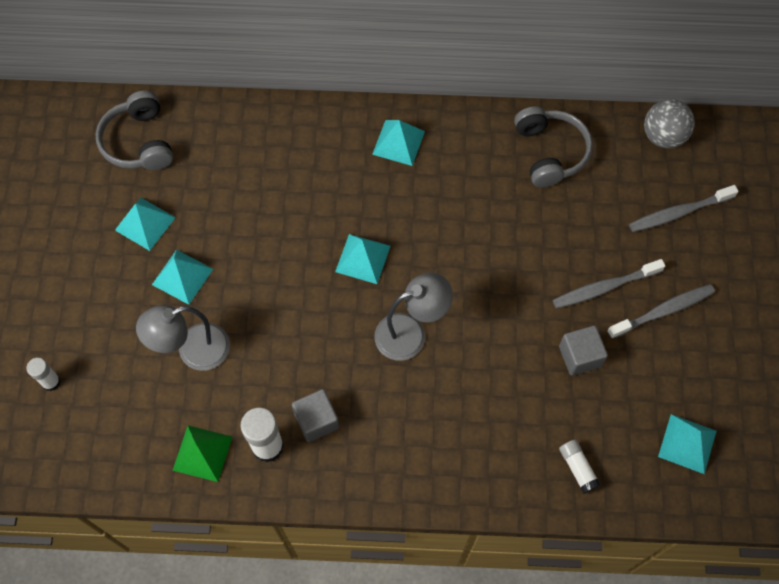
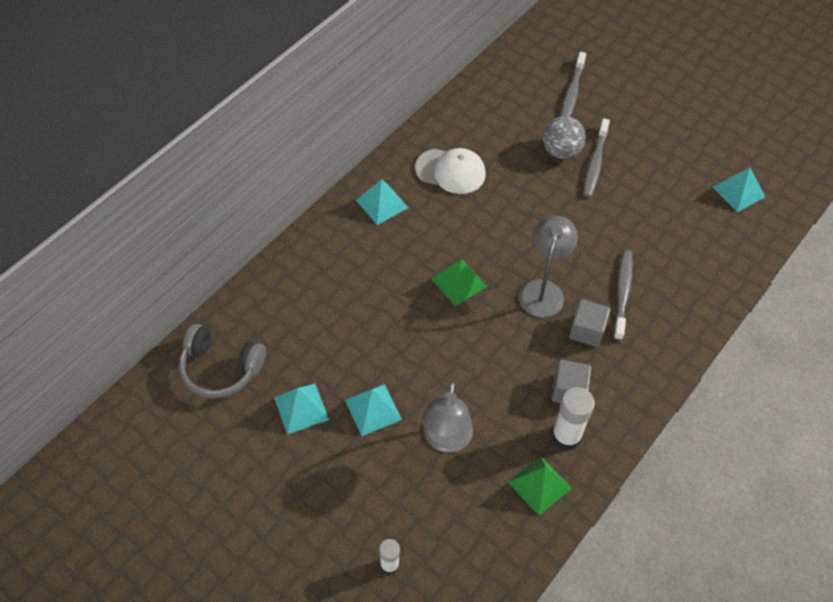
camera: 55 degrees left, 10 degrees down
(362, 258) = (458, 282): turquoise pyramid -> green pyramid
(483, 172) = (450, 171): none -> white cap
(550, 152) = (468, 127): grey headphones -> none
(578, 468) = (716, 259): white glue stick -> none
(579, 356) = (635, 207): grey cube -> grey cube (587, 331)
(663, 136) = (509, 65): grey ball -> grey ball (561, 151)
(663, 311) = (636, 145): grey toothbrush -> grey toothbrush (622, 293)

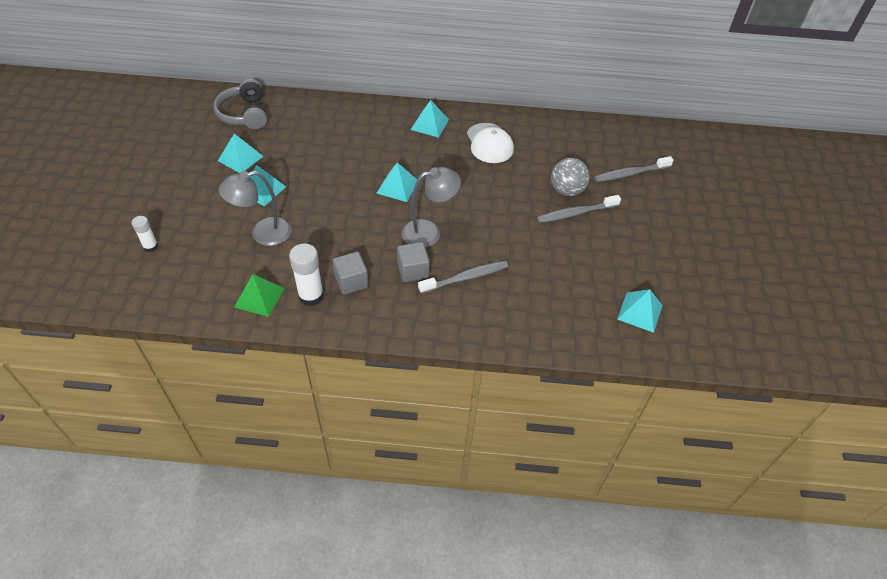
camera: 55 degrees right, 5 degrees down
(458, 282) = (397, 186): green pyramid -> turquoise pyramid

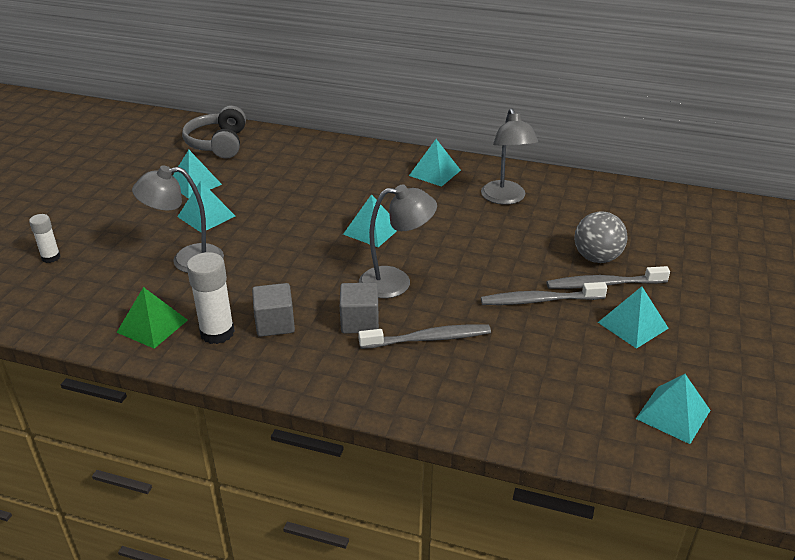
camera: 15 degrees right, 15 degrees down
(489, 143) = (505, 198): white cap -> grey lamp
(602, 245) = (632, 325): none -> turquoise pyramid
(630, 173) = (692, 249): grey toothbrush -> grey toothbrush (539, 300)

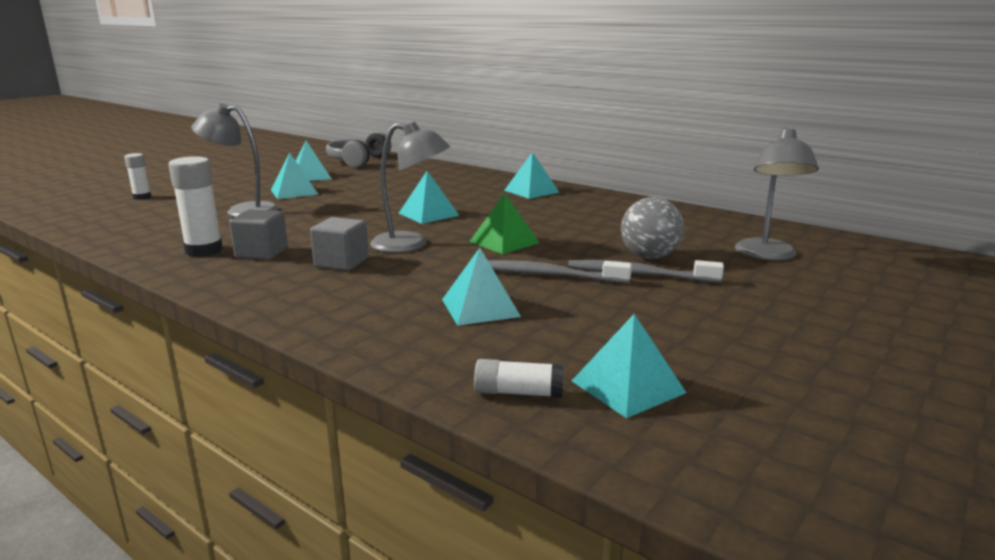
camera: 20 degrees right, 15 degrees down
(152, 326) = (157, 239): green pyramid -> green pyramid (504, 242)
(428, 339) = (395, 282): grey toothbrush -> none
(505, 198) = (586, 211): grey lamp -> grey lamp (767, 255)
(611, 439) = (518, 392): none -> white glue stick
(632, 325) = (645, 307): turquoise pyramid -> turquoise pyramid (480, 307)

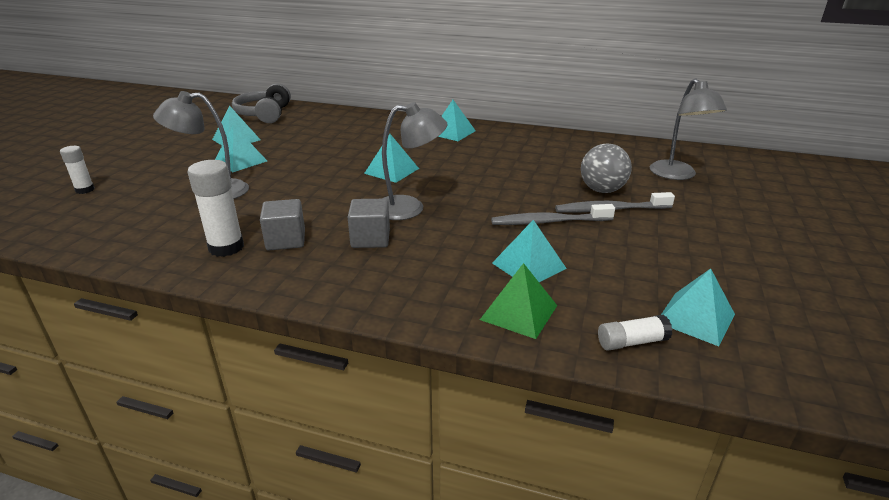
camera: 20 degrees left, 10 degrees up
(504, 242) = (483, 192): green pyramid -> green pyramid (519, 312)

